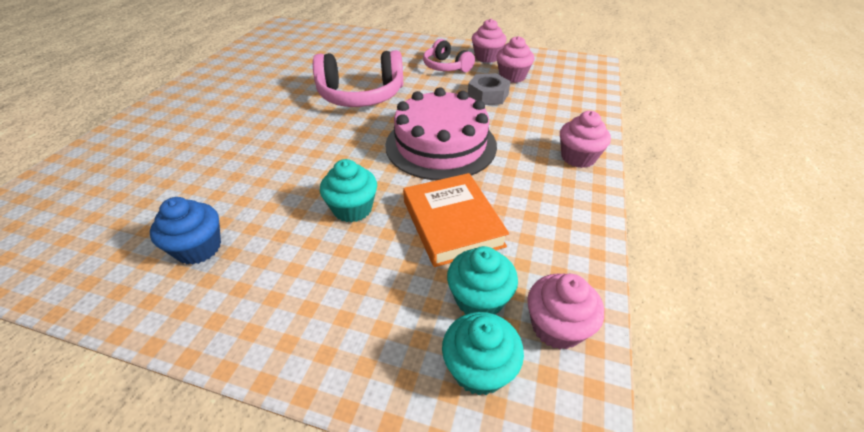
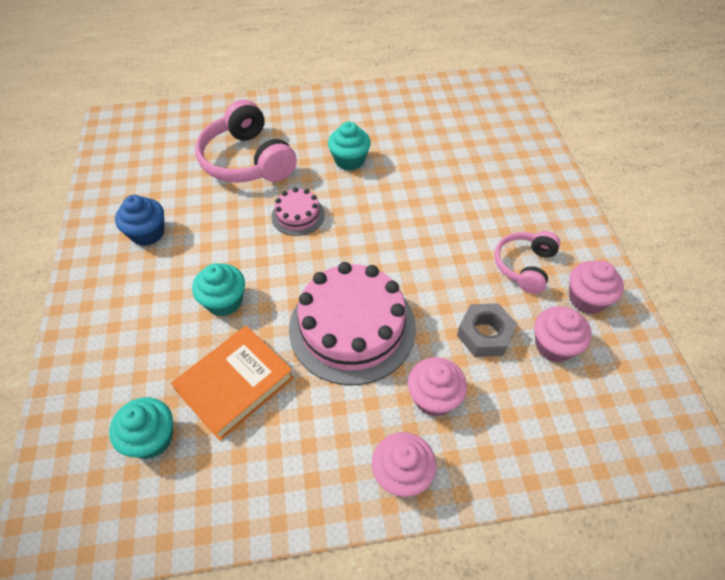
camera: 65 degrees right, 10 degrees up
(298, 141) = (298, 215): none -> pink cake
(361, 95) = (403, 220): pink headphones -> pink headphones (247, 161)
(479, 369) = (85, 461): turquoise cupcake -> turquoise cupcake (349, 160)
(556, 327) = (138, 510): pink cupcake -> pink cupcake (434, 398)

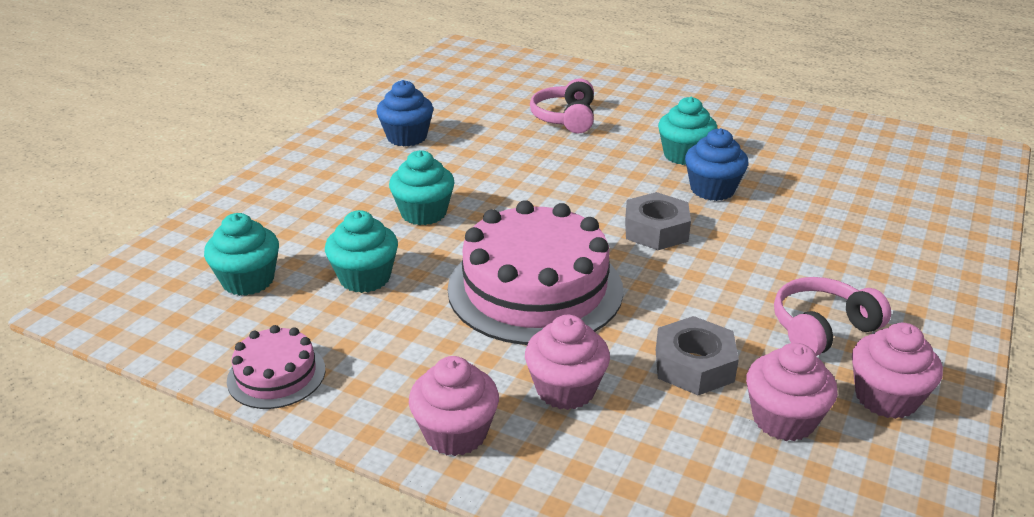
camera: 35 degrees right, 20 degrees down
(235, 384) = (365, 278): orange book -> turquoise cupcake
(247, 161) = (565, 118): pink headphones -> pink headphones, size x0.59
(298, 215) = (574, 178): pink cake -> pink cake (276, 375)
(383, 236) = (656, 230): none -> grey nut
(388, 183) = (712, 189): none -> blue cupcake

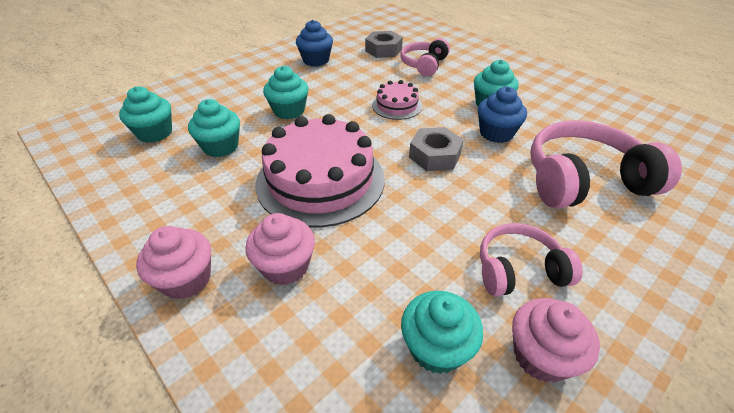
camera: 20 degrees right, 10 degrees up
(276, 375) = (117, 201): pink cake -> pink cake (397, 105)
(694, 365) = (393, 274): grey nut -> grey nut (383, 50)
(783, 419) = (436, 347): pink cupcake -> turquoise cupcake
(838, 222) = (583, 180): none -> pink headphones

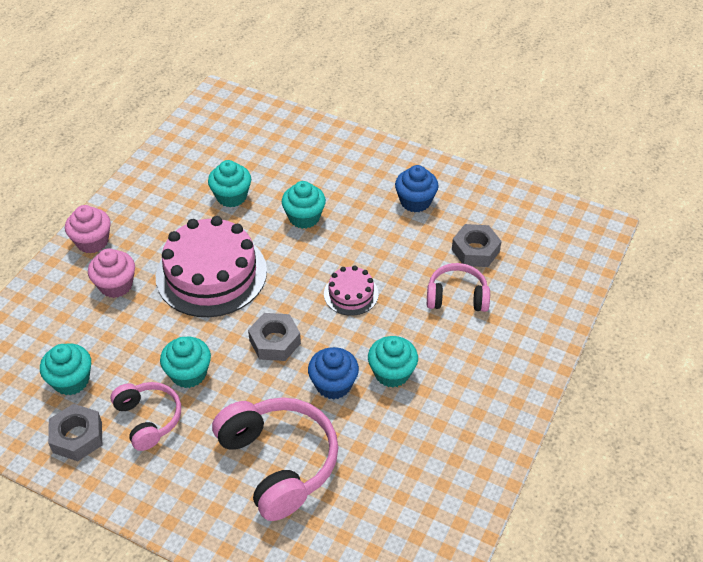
camera: 70 degrees right, 5 degrees up
(155, 133) = (234, 150): turquoise cupcake -> turquoise cupcake (188, 373)
(541, 355) = (77, 437): pink cupcake -> grey nut

